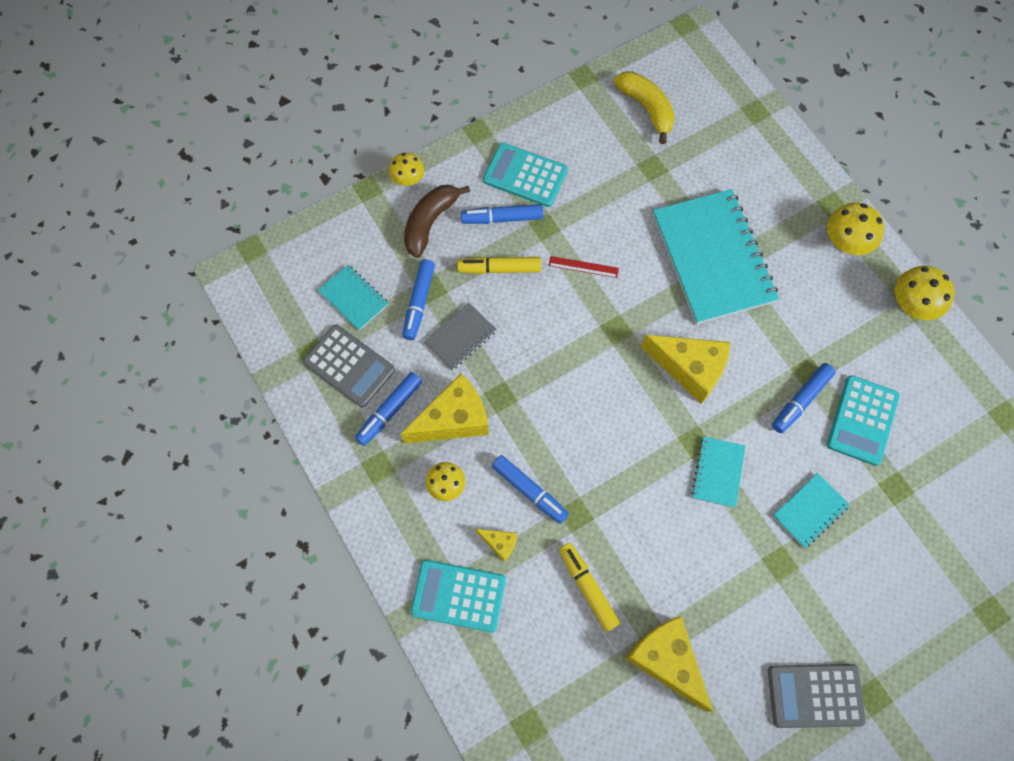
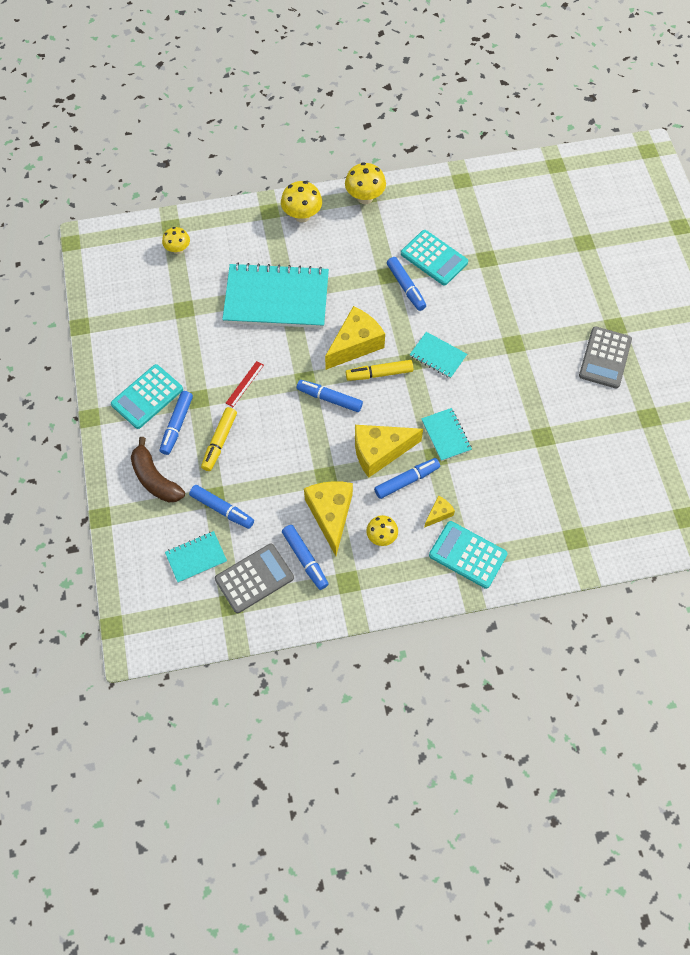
camera: 70 degrees left, 5 degrees down
(408, 180) = (108, 483): yellow mushroom -> yellow mushroom (178, 249)
(458, 595) = (468, 555): turquoise calculator -> turquoise calculator turned 90 degrees clockwise
(460, 337) = (265, 488): grey notebook -> none
(588, 588) = (491, 467): yellow marker -> yellow marker (379, 374)
(603, 365) = (329, 399): none -> blue marker
(646, 108) = (131, 294): yellow banana -> none
(666, 660) = (556, 435): yellow cheese -> yellow cheese (380, 452)
(810, 511) = (484, 312): turquoise notebook -> turquoise notebook (446, 435)

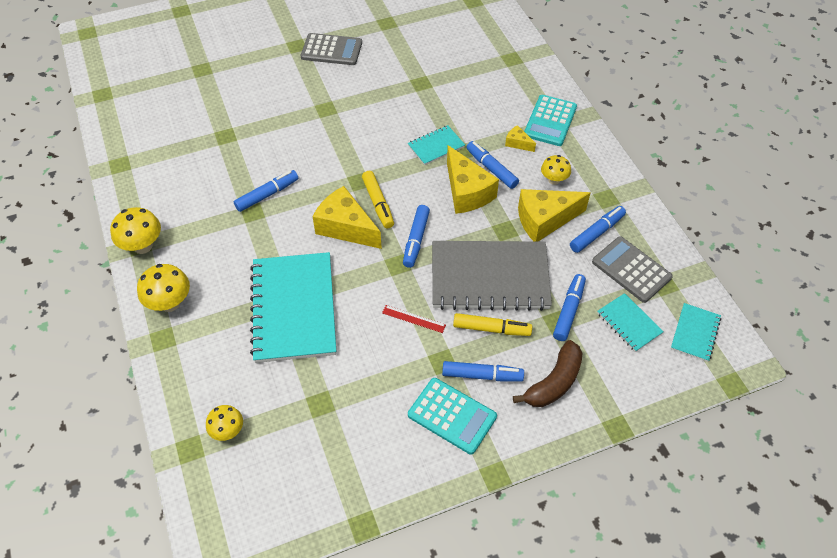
camera: 100 degrees left, 10 degrees down
(274, 451) = (489, 277): none -> grey notebook
(434, 258) = (227, 176): turquoise calculator -> none
(438, 356) = (349, 161): turquoise notebook -> turquoise notebook (695, 333)

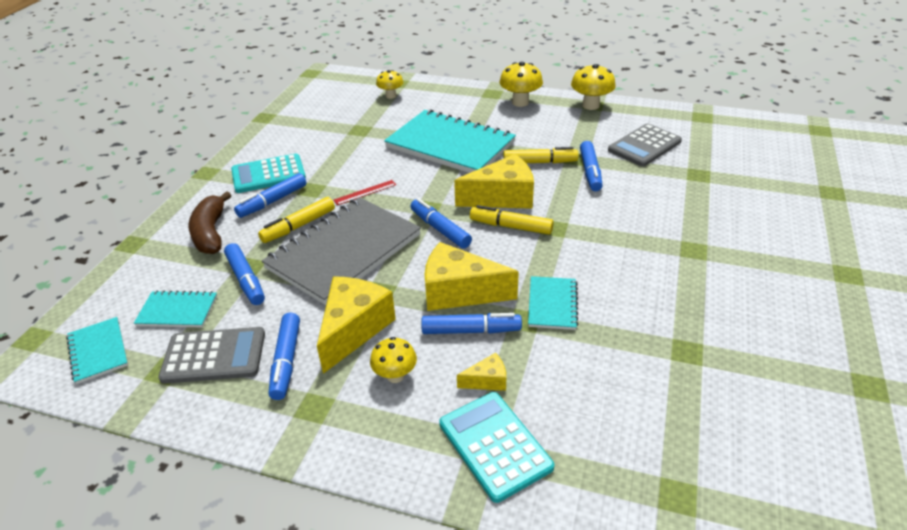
camera: 130 degrees right, 15 degrees down
(276, 231) = (539, 162): none -> yellow marker
(331, 50) = (819, 300): grey calculator -> grey calculator (644, 146)

